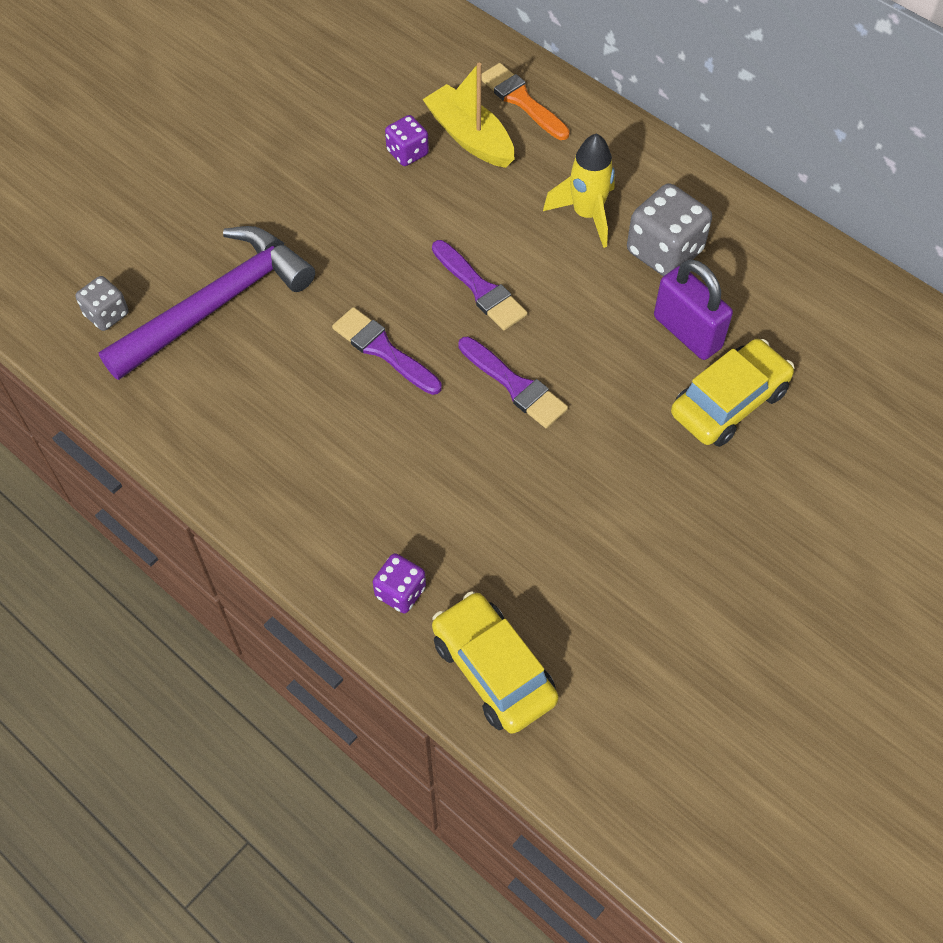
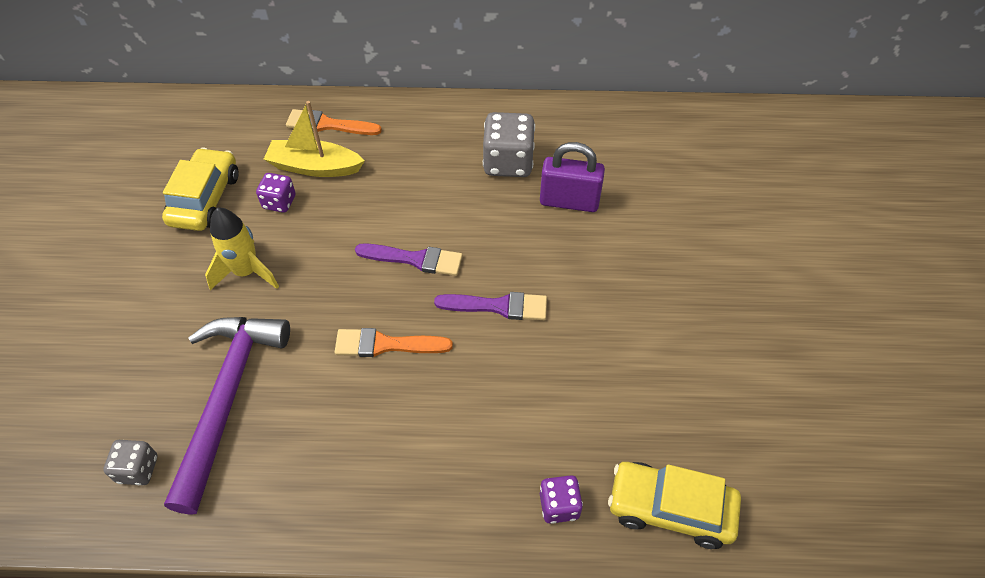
camera: 40 degrees left, 5 degrees down
(383, 350) = (386, 344): purple brush -> orange brush
(587, 214) = (439, 169): yellow rocket -> yellow rocket (246, 272)
(729, 402) = (634, 227): yellow car -> yellow car (205, 199)

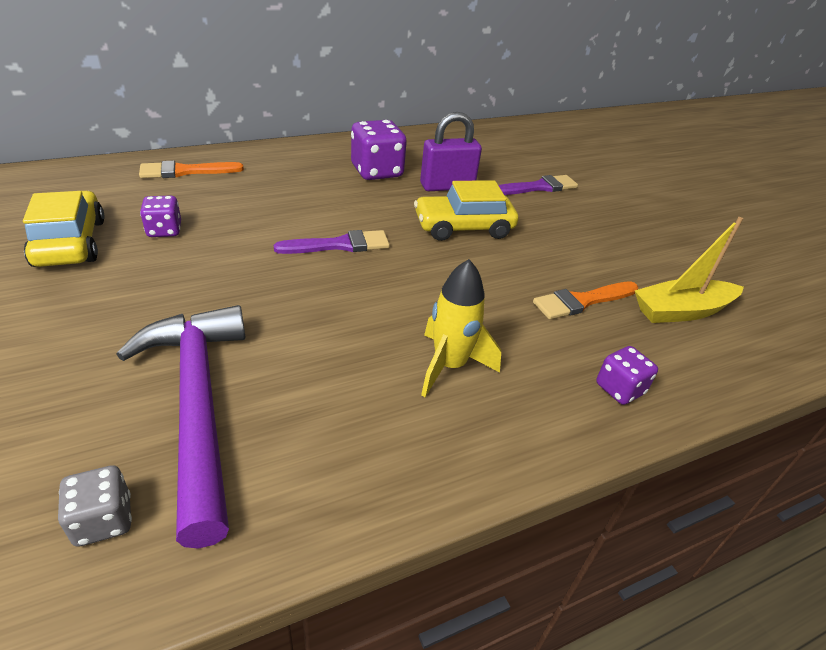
camera: 30 degrees left, 15 degrees down
(246, 272) = (157, 290): yellow rocket -> yellow rocket (449, 366)
(314, 167) = (189, 200): yellow boat -> yellow boat (681, 311)
(386, 344) = (356, 312): orange brush -> orange brush (582, 301)
(498, 306) = (443, 261): purple brush -> purple brush (538, 187)
(508, 162) = (377, 171): grey dice -> purple dice
(670, 509) = (706, 361): yellow car -> yellow car (463, 227)

